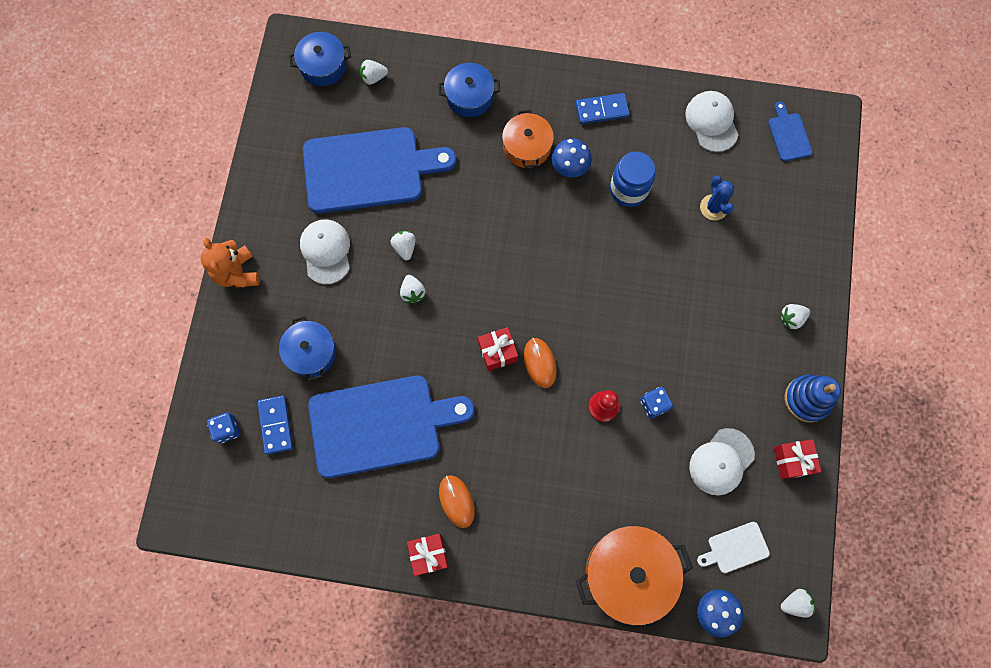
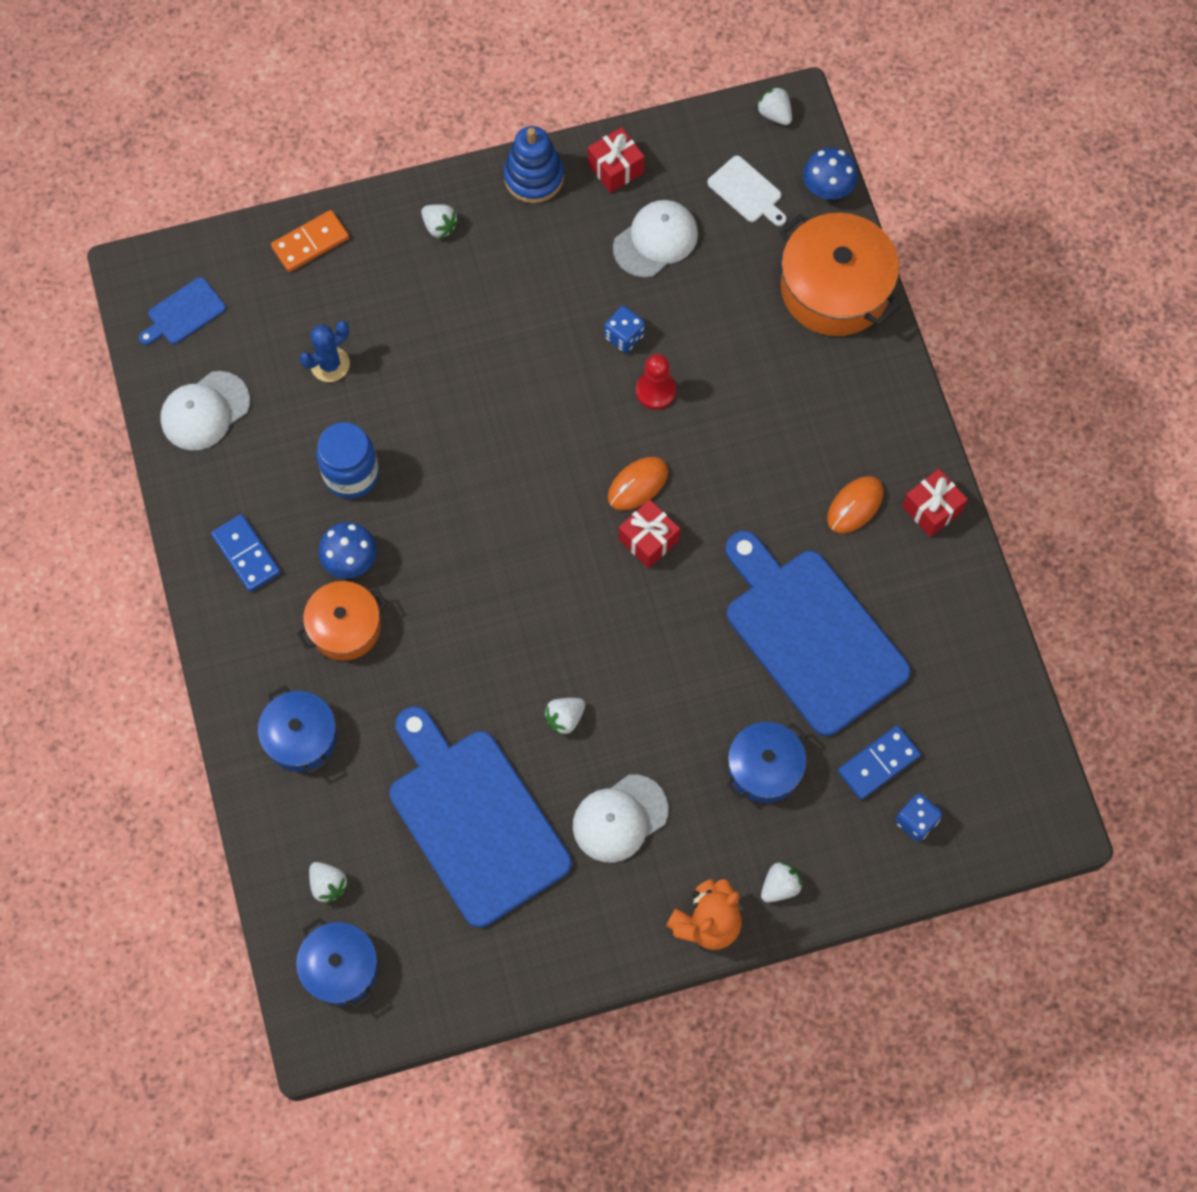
camera: 115 degrees left, 5 degrees down
(413, 292) = (621, 678): white strawberry -> white strawberry (780, 886)
(721, 462) = (655, 240): white cap -> white cap turned 60 degrees counterclockwise
(811, 230) = (310, 243): none -> orange domino

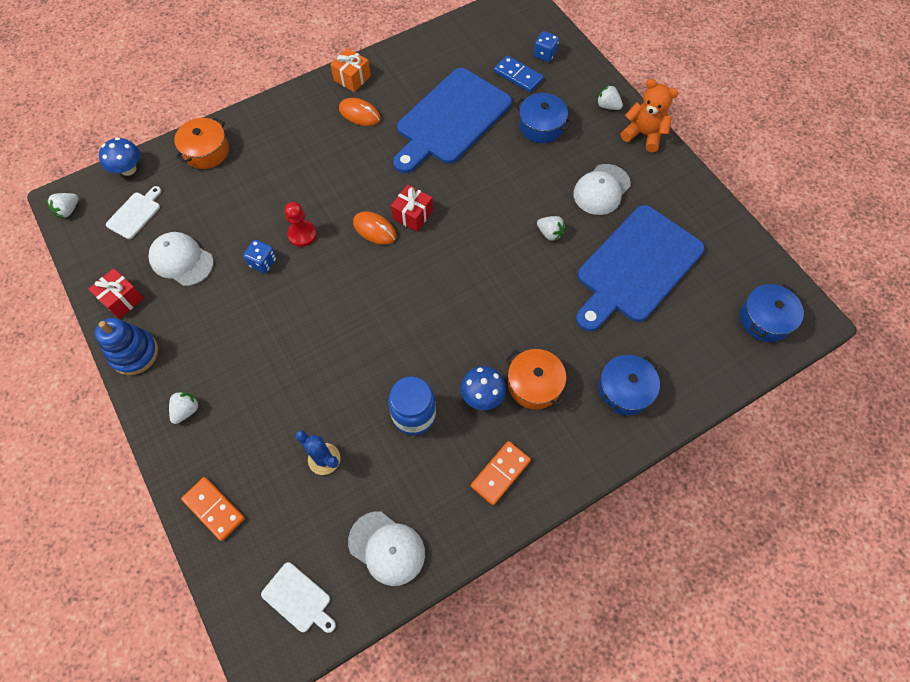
camera: 105 degrees left, 5 degrees down
(183, 313) = (298, 599): blue cutting board -> white cutting board
(246, 554) = (500, 473): blue domino -> orange domino
(328, 885) = (716, 342): white strawberry -> none
(620, 818) = (601, 190): white cap -> white cap turned 90 degrees clockwise
(834, 288) = (206, 151): orange pot -> orange pot, size x0.62
(932, 509) = (352, 78): red gift -> orange gift

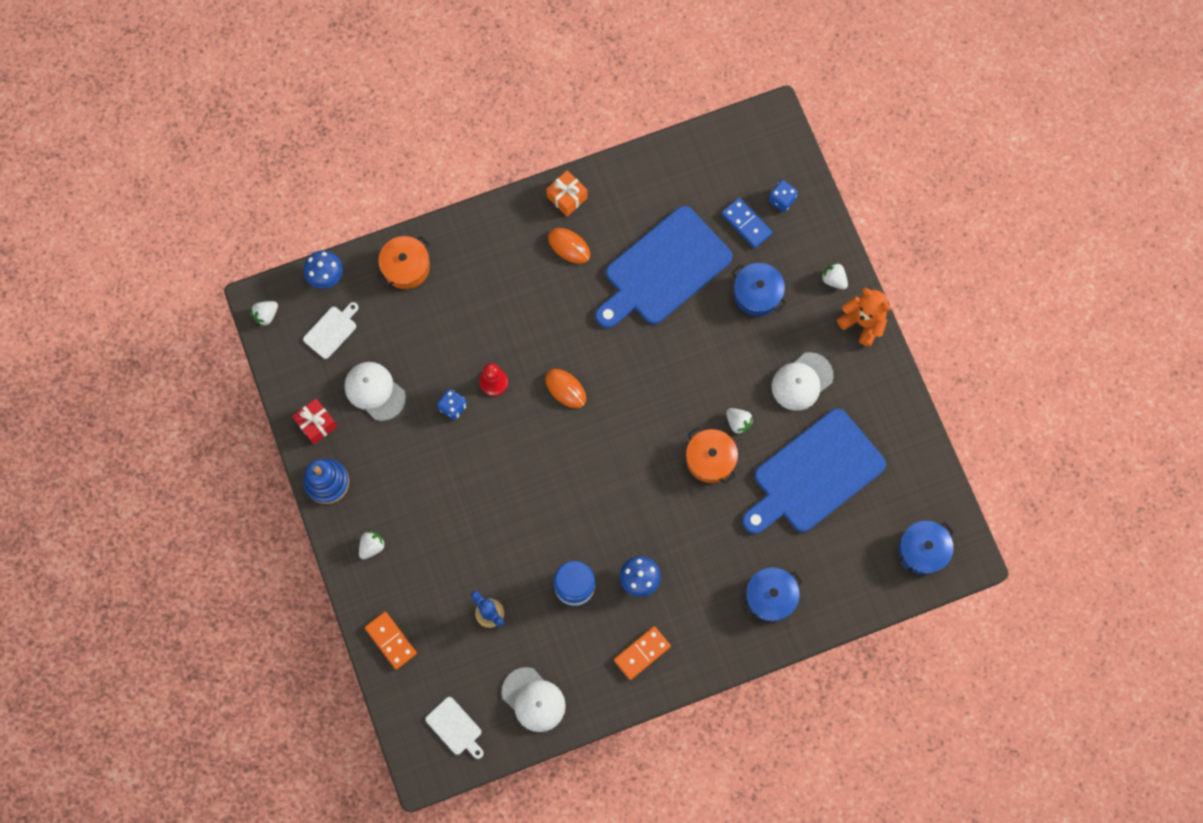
camera: 10 degrees right, 10 degrees up
(413, 215) = (606, 378): red gift -> none
(534, 384) = (689, 576): orange pot -> orange pot (710, 459)

